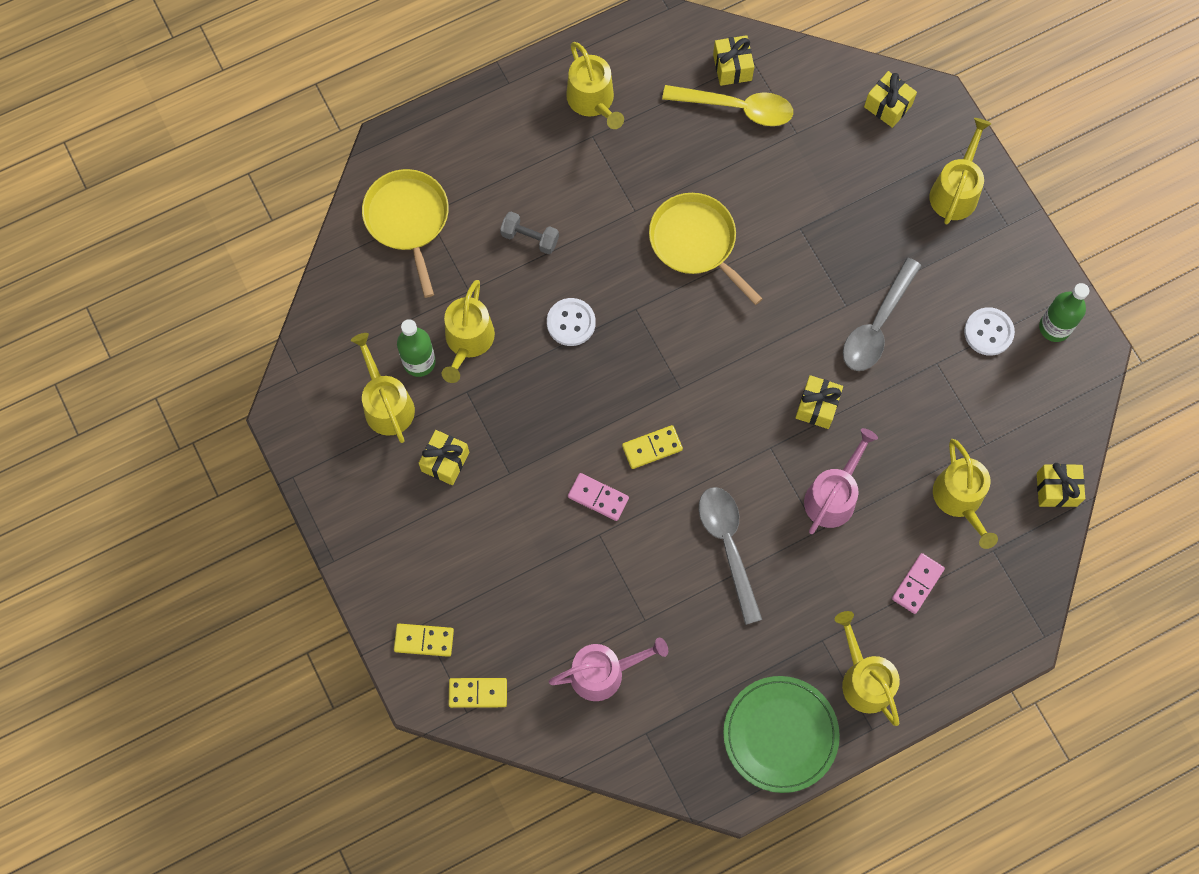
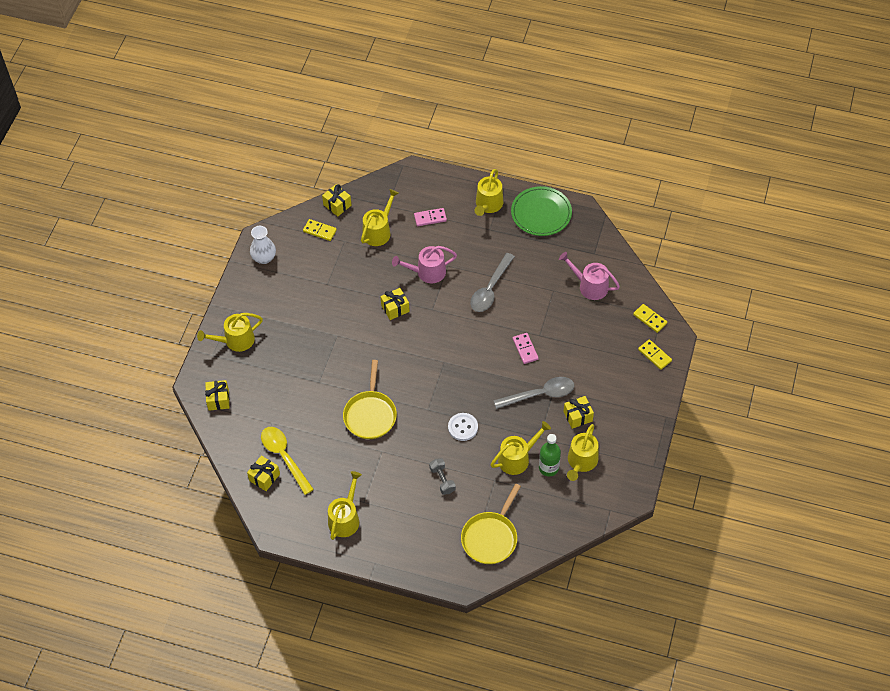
camera: 135 degrees left, 15 degrees down
(652, 448) = (482, 349): yellow domino -> yellow domino (320, 231)
(877, 325) = (333, 317): grey spoon -> grey spoon (540, 394)
(988, 332) = (292, 278): white button -> none
(1054, 327) = (264, 258): green bottle -> white vase

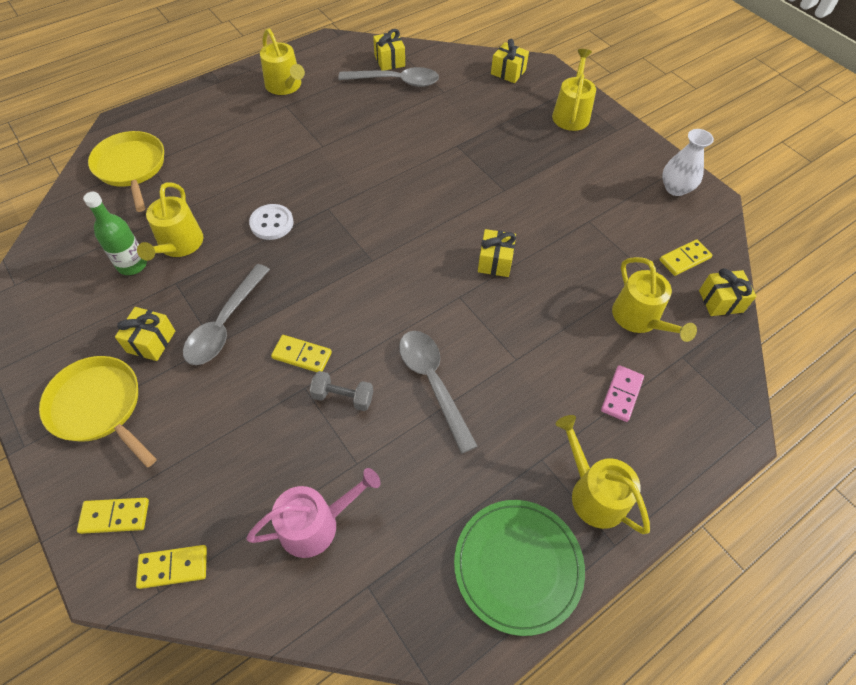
camera: 125 degrees right, 0 degrees up
(284, 457) = (396, 81): yellow spoon -> grey spoon
(370, 415) = (374, 161): yellow pan -> yellow pan (99, 407)
(427, 272) = (524, 329): pink watering can -> none
(442, 480) = (235, 170): grey dumbbell -> grey dumbbell (343, 397)
(525, 349) = (302, 355): pink domino -> yellow domino
(581, 462) = (98, 301): yellow watering can -> none

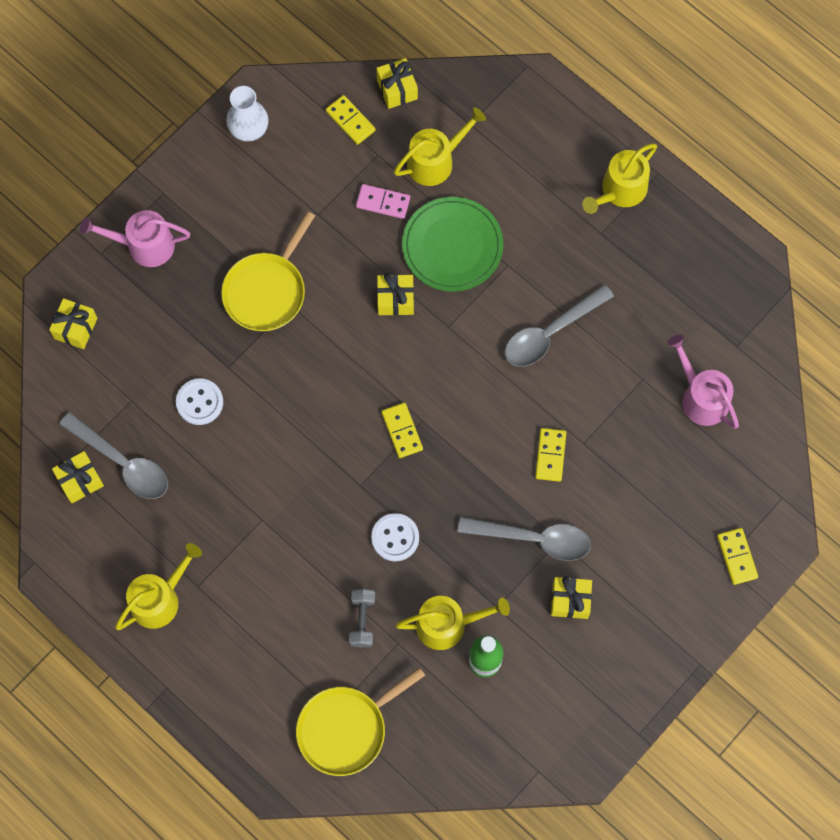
camera: 100 degrees left, 15 degrees up
(99, 407) = (647, 617): yellow pan -> yellow pan (267, 291)
(173, 567) = (762, 494): yellow domino -> yellow domino (402, 431)
(343, 397) = (584, 407): grey dumbbell -> grey dumbbell (362, 620)
(396, 81) = (122, 462): grey spoon -> grey spoon turned 135 degrees clockwise
(431, 126) = (199, 402): none -> white button
(518, 566) = (692, 241): green plate -> green plate (452, 246)
(571, 114) = (144, 245): yellow watering can -> pink watering can
(621, 394) = (522, 173): pink domino -> pink domino (383, 202)

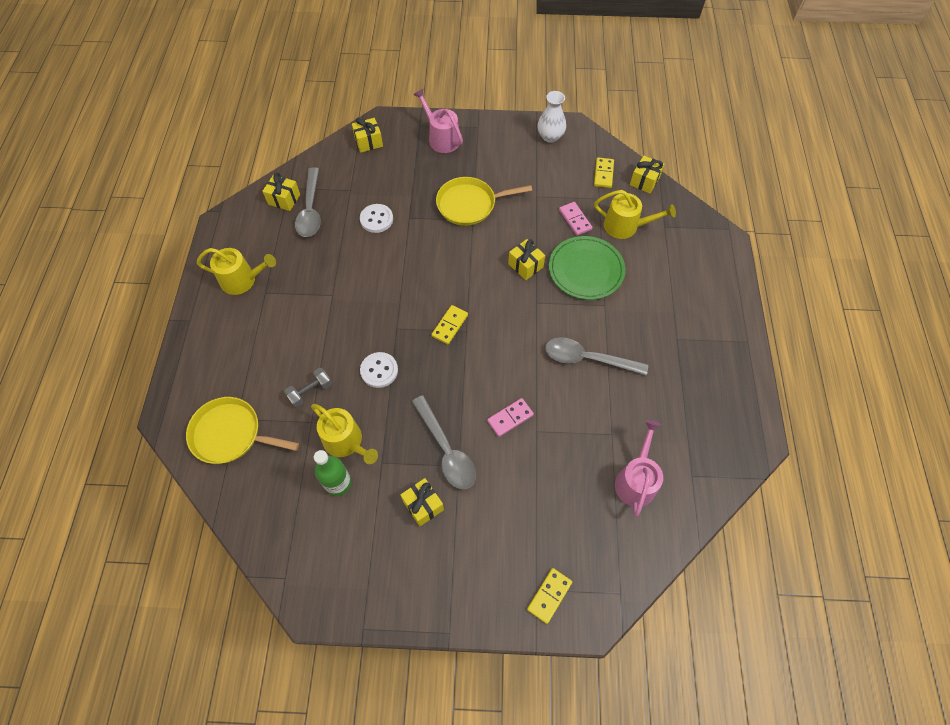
camera: 50 degrees right, 10 degrees down
(550, 455) = (510, 418): yellow domino -> pink domino
(620, 190) = (713, 329): yellow watering can -> none

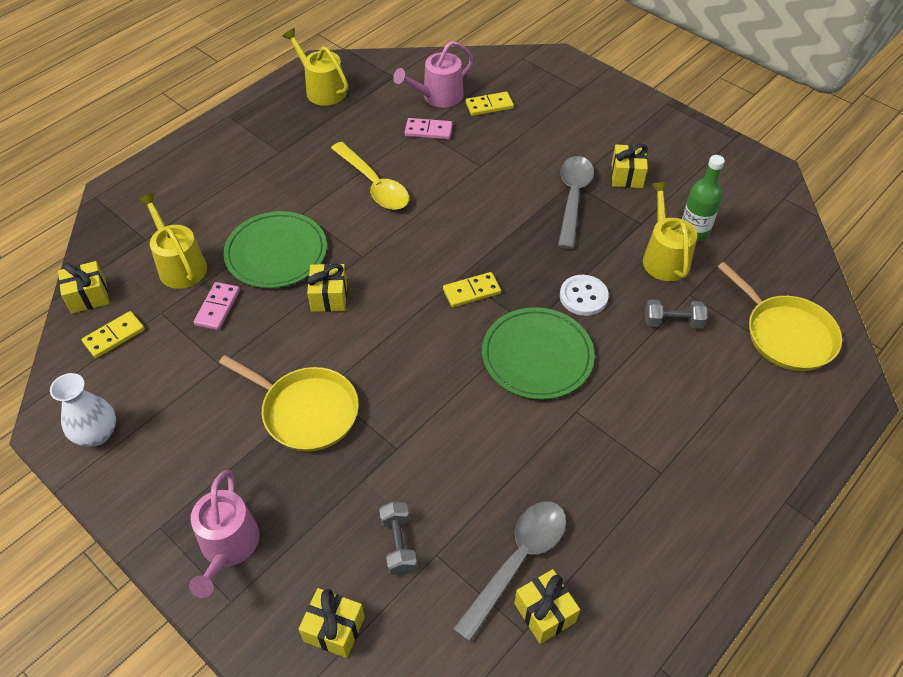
camera: 140 degrees left, 10 degrees down
(242, 280) = (683, 513): yellow watering can -> yellow watering can (322, 90)
(370, 183) = (398, 544): none -> grey dumbbell
(376, 219) = (439, 477): white button -> none
(377, 312) = (537, 356): none -> green plate
(510, 418) = (493, 186): pink domino -> pink domino (428, 130)
(549, 596) = (574, 81): yellow domino -> yellow domino (489, 105)
(587, 359) = (374, 185): grey spoon -> yellow spoon

